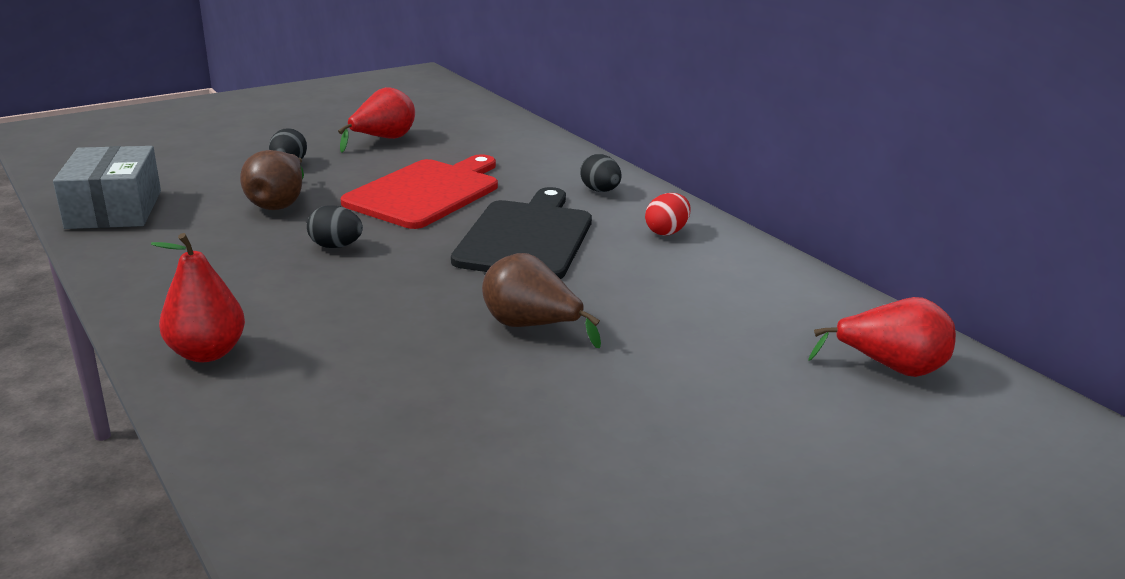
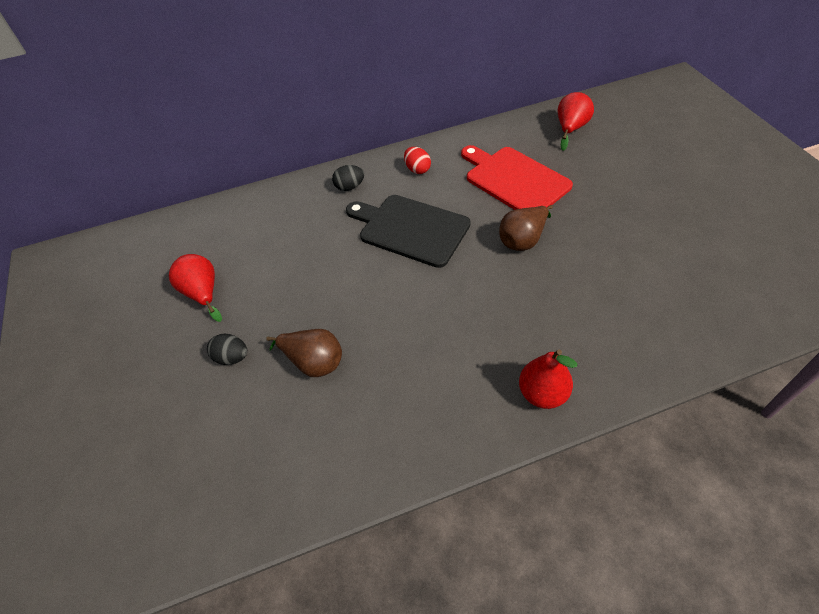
camera: 70 degrees left, 25 degrees up
(114, 209) = (288, 486): grey box -> none
(336, 246) = (401, 326): black egg -> none
(426, 192) = (323, 272): red cutting board -> red cutting board (514, 179)

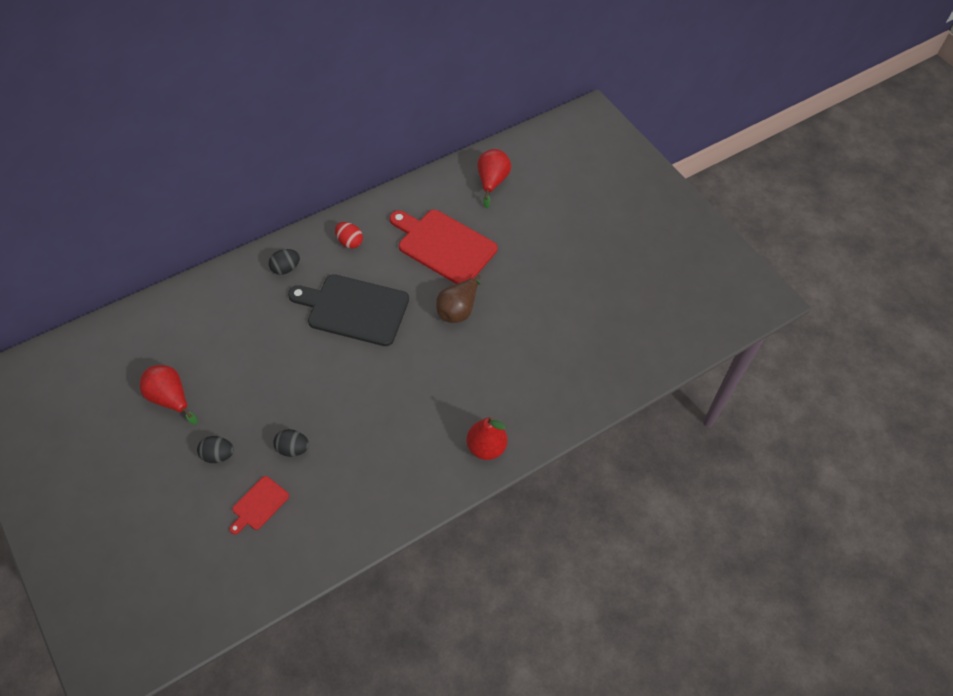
camera: 20 degrees left, 5 degrees up
(260, 420) = (259, 504): none -> red cutting board
(313, 362) = (292, 449): brown pear -> black egg

